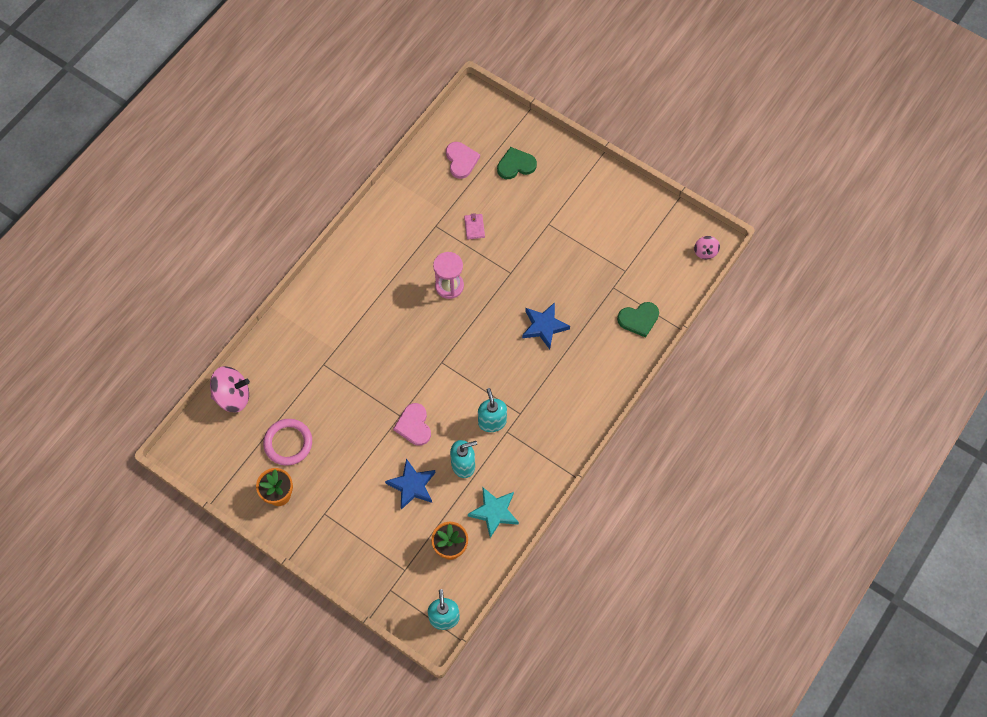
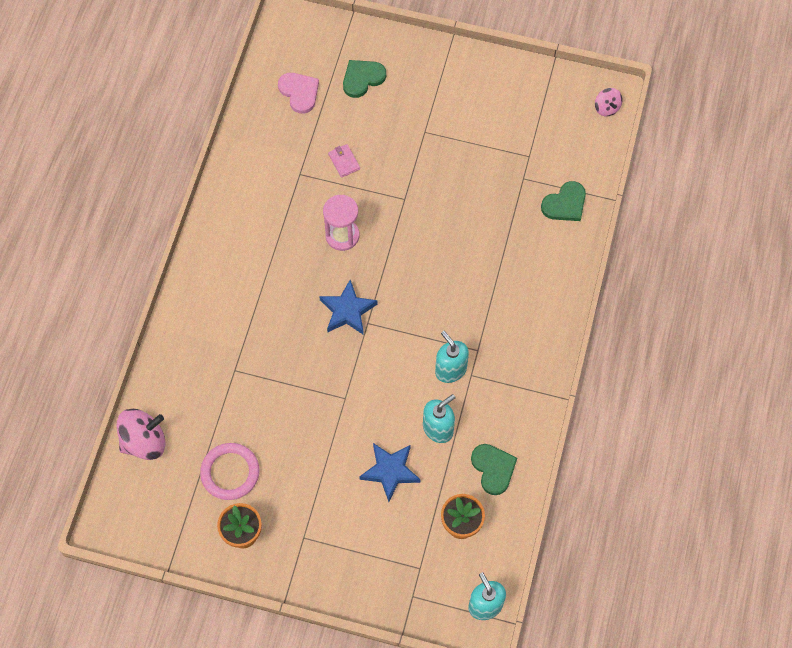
camera: 20 degrees left, 0 degrees up
(414, 425) = (365, 403): pink heart -> none
(494, 512) = (493, 469): turquoise star -> green heart
(544, 326) = (465, 246): blue star -> blue star (347, 311)

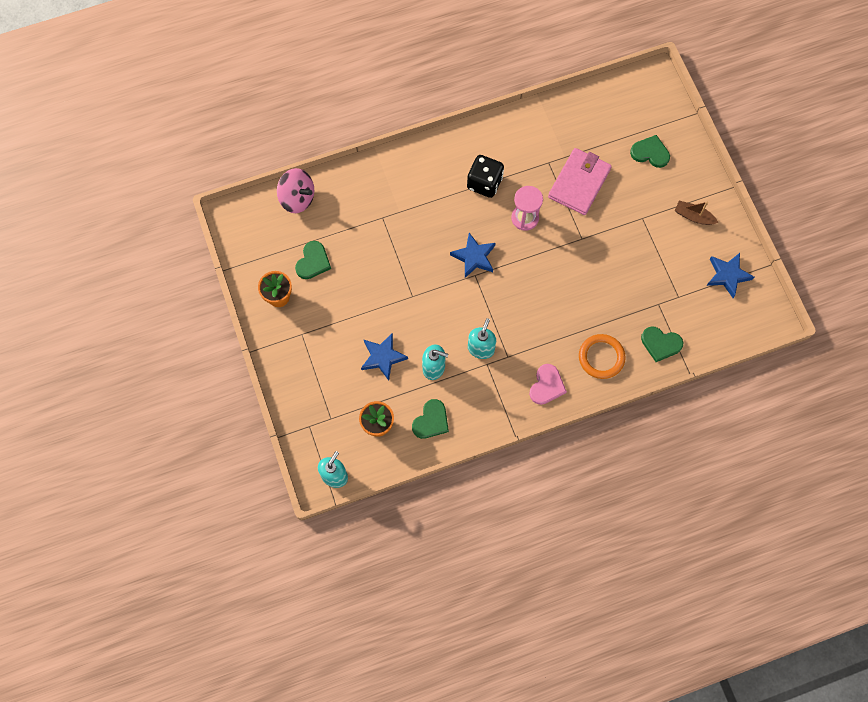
camera: 55 degrees right, 5 degrees up
(230, 472) = (313, 262): pink ring -> green heart
(274, 247) = (484, 183): none -> black dice
(299, 92) = (607, 122): pink heart -> pink heart (546, 385)
(344, 161) = (579, 183): pink wallet -> pink wallet, size x2.38
(457, 87) = (693, 216): none -> brown boat
(539, 100) = (727, 275): none -> blue star
(540, 265) = (601, 357): none -> orange ring
(606, 108) = (759, 324): pink spinning top -> none

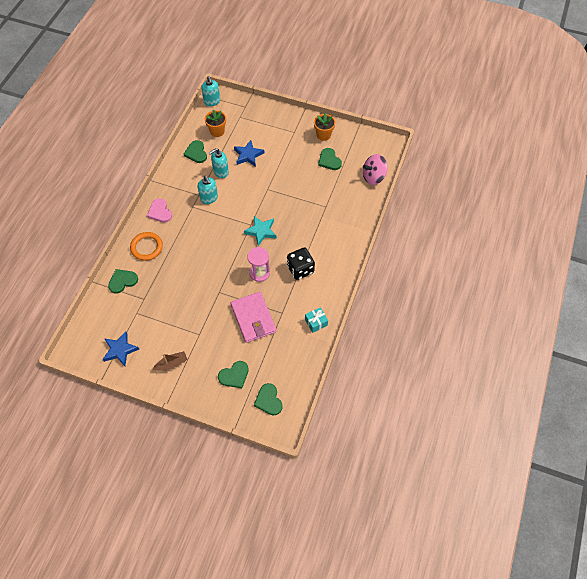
camera: 130 degrees right, 10 degrees down
(474, 257) = (261, 231): blue star -> turquoise star
(530, 124) = (316, 322): none -> turquoise gift
(644, 106) = (268, 400): none -> green heart

